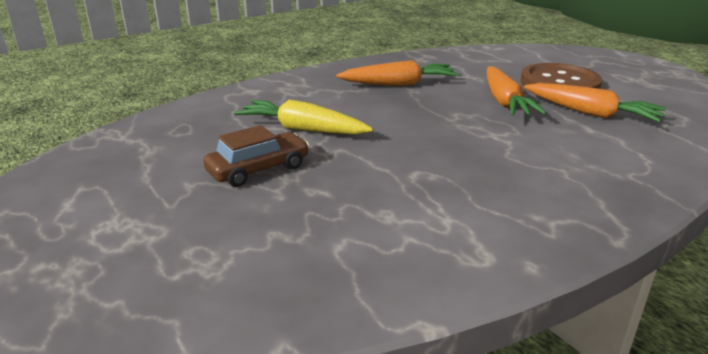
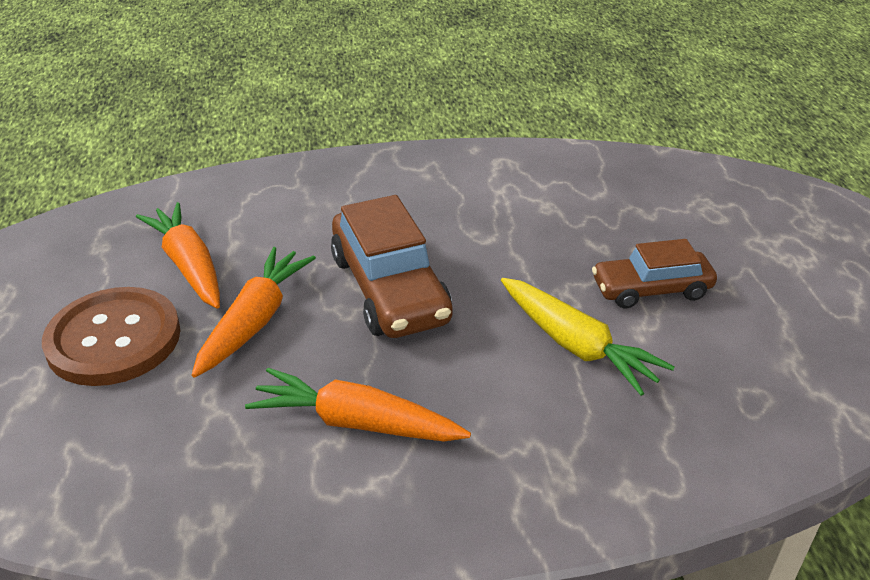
camera: 155 degrees left, 10 degrees up
(450, 129) = (389, 289): none -> brown car

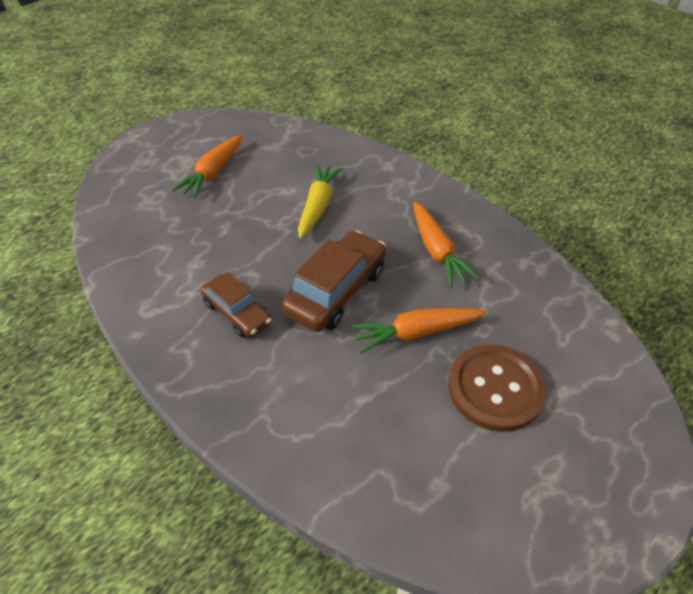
camera: 125 degrees left, 10 degrees up
(189, 266) = (405, 406): orange carrot -> orange carrot (213, 172)
(651, 289) = (251, 197): brown car -> brown car (237, 313)

